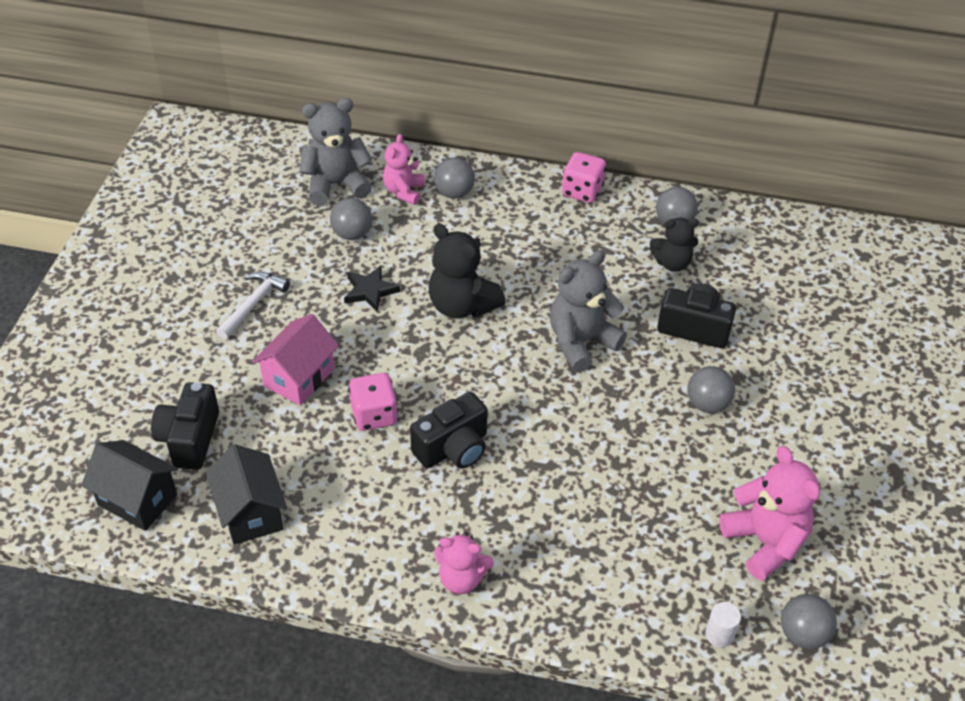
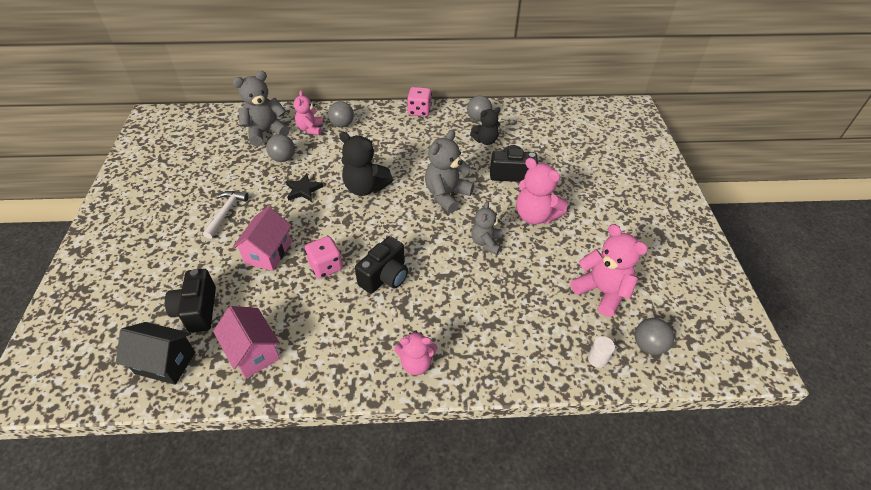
camera: 15 degrees left, 0 degrees up
(251, 513) = (253, 352): black house -> pink house
(616, 430) = (486, 243): none -> grey teddy bear
(707, 404) = (535, 216): grey ball -> pink teddy bear

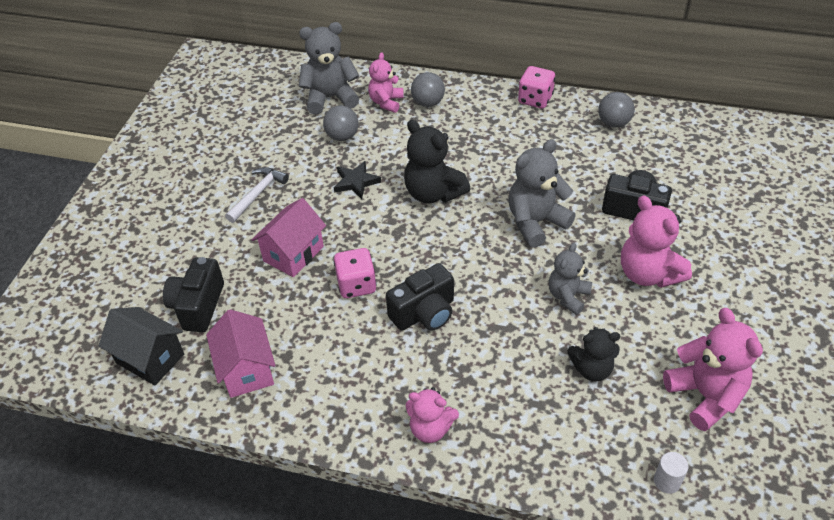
camera: 20 degrees right, 0 degrees up
(485, 140) = (613, 156): black teddy bear -> black teddy bear (592, 369)
(648, 345) = (745, 481): grey ball -> none

